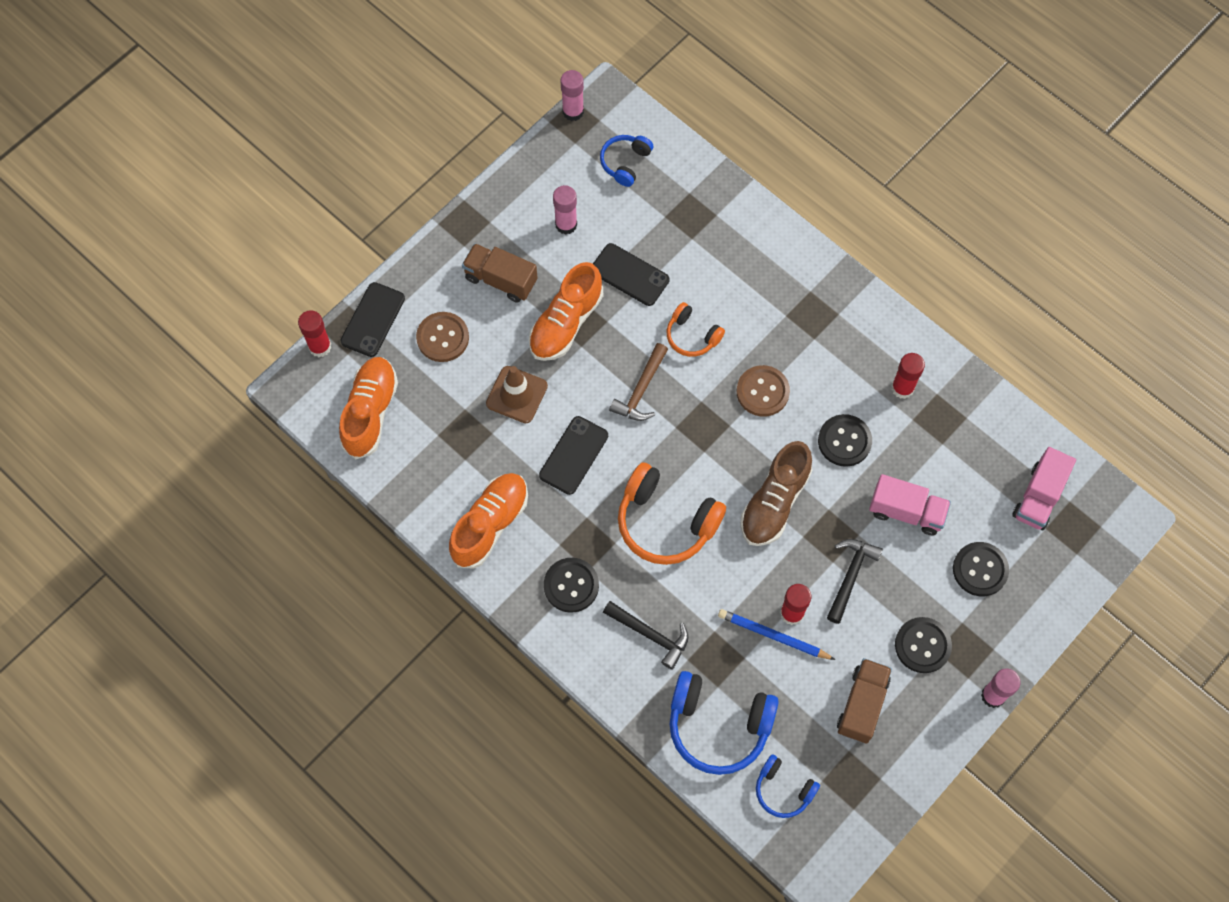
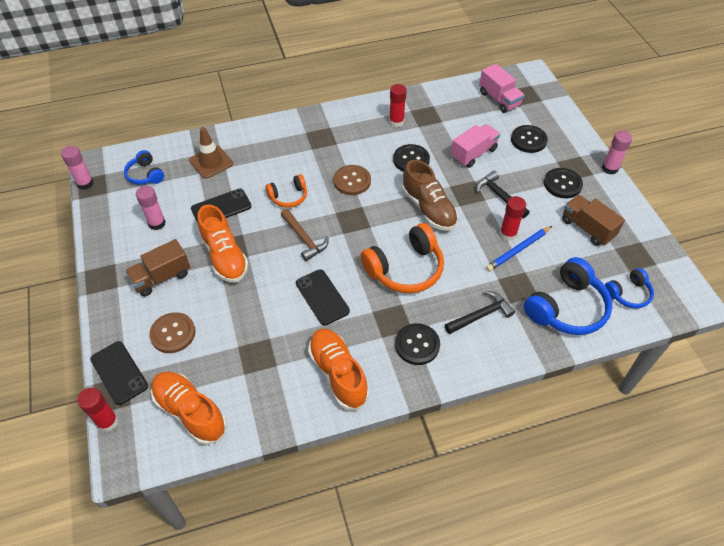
camera: 60 degrees left, 15 degrees down
(516, 395) = (252, 309): brown traffic cone -> brown traffic cone (211, 162)

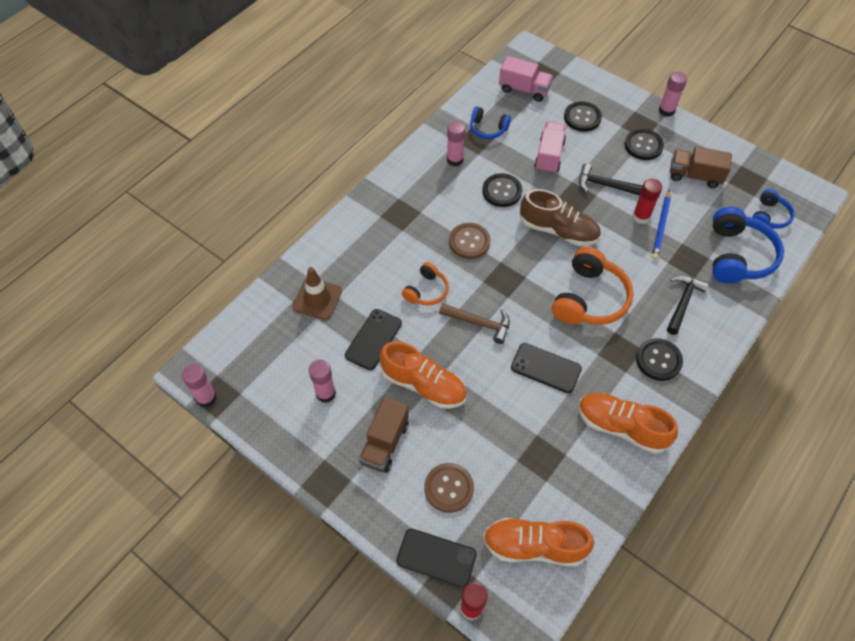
camera: 35 degrees left, 5 degrees up
(145, 175) = (262, 351): blue headphones -> blue headphones (488, 129)
(396, 122) = (455, 160): red glue stick -> pink glue stick

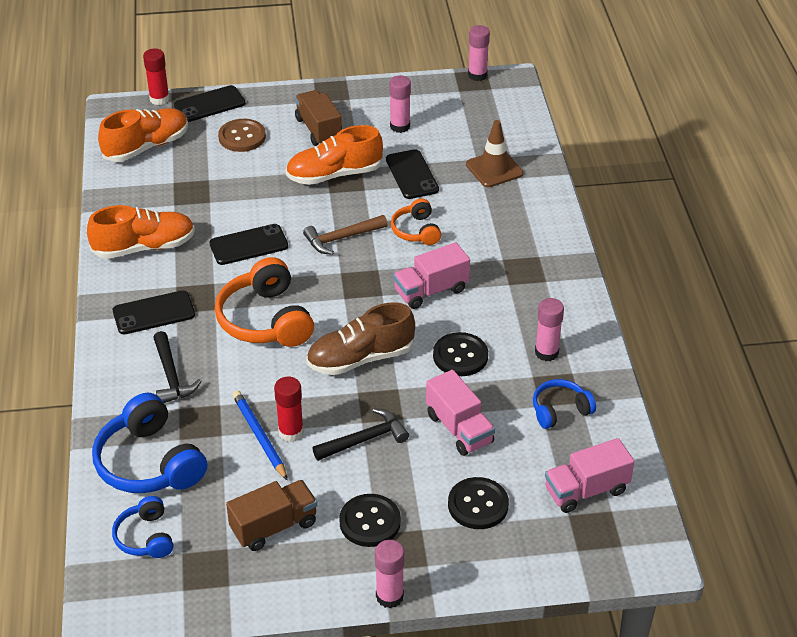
camera: 135 degrees right, 15 degrees down
(469, 242) = (431, 291): brown button -> pink truck
(658, 360) = (153, 313): black button -> black phone

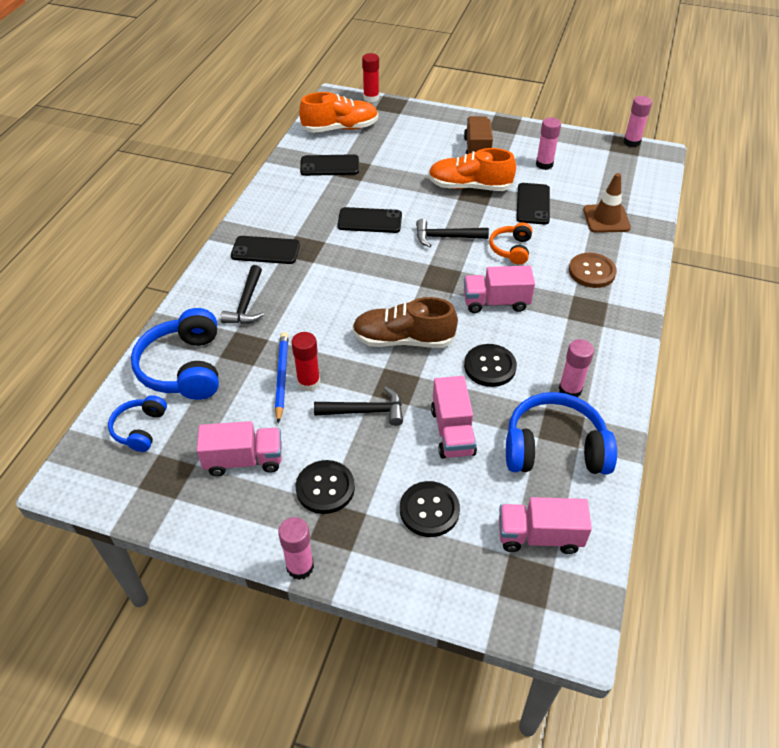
camera: 25 degrees right, 5 degrees up
(144, 247) = (291, 199): orange shoe -> none
(209, 104) = (405, 111): black phone -> black phone (329, 166)
(242, 137) = (415, 140): brown button -> brown button (592, 272)
(265, 320) = (346, 283): orange headphones -> none
(274, 526) = (244, 460): brown truck -> pink truck
(342, 238) = (446, 237): brown hammer -> black hammer
(560, 410) = (554, 448): blue headphones -> blue headphones, size x1.79

